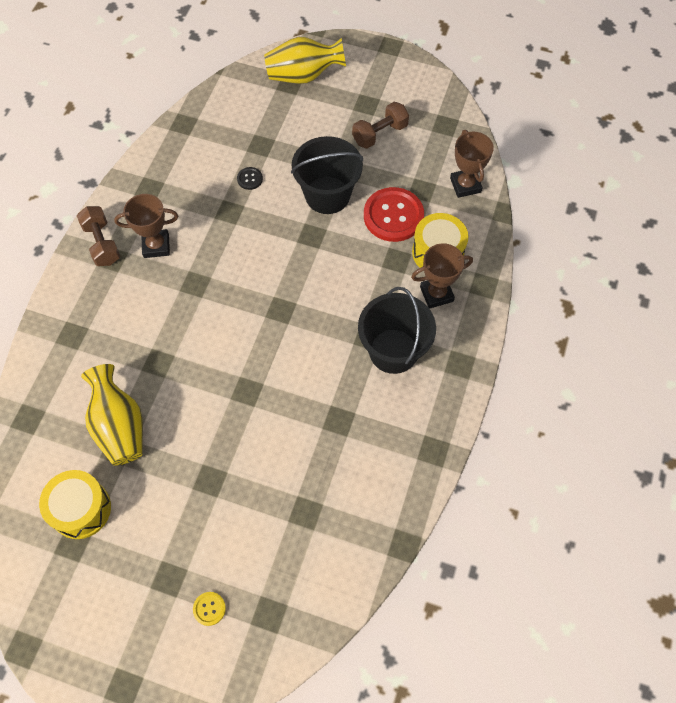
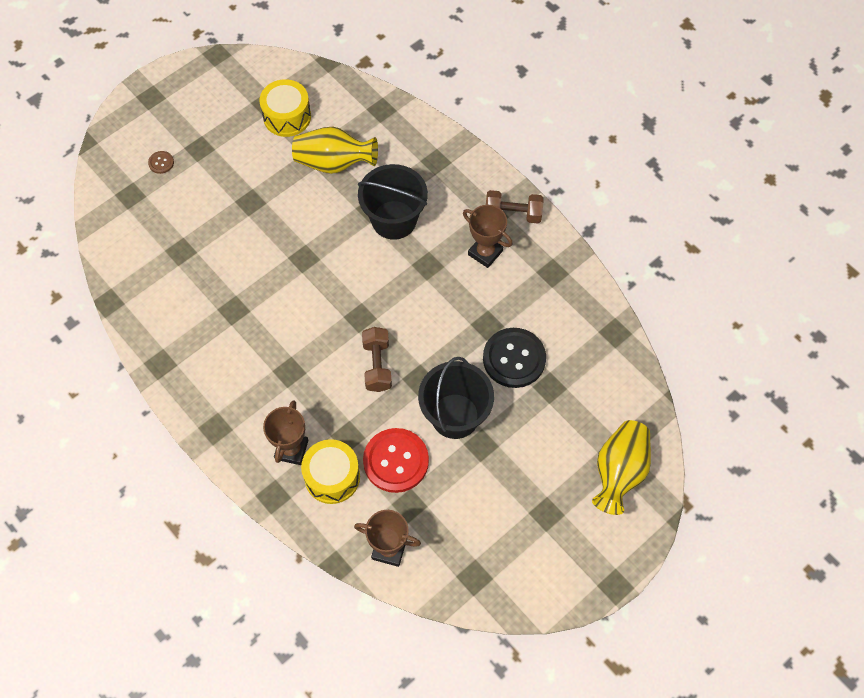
camera: 120 degrees right, 0 degrees up
(156, 246) = (485, 253): brown trophy -> brown trophy turned 75 degrees counterclockwise
(209, 609) = (161, 163): yellow button -> brown button
(250, 179) = (514, 359): black button -> black button, size x2.30
(380, 134) = (500, 505): brown dumbbell -> brown dumbbell (377, 365)
(393, 351) = (263, 383): black bucket -> black bucket (394, 220)

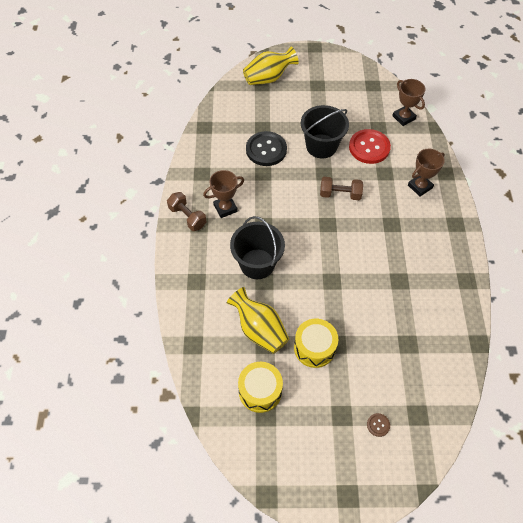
camera: 140 degrees left, 5 degrees down
(332, 477) = (407, 161): yellow drum -> yellow drum (314, 348)
(377, 365) = (340, 194): brown dumbbell -> brown dumbbell turned 60 degrees clockwise
(485, 253) = (225, 208): brown trophy -> brown trophy turned 75 degrees clockwise

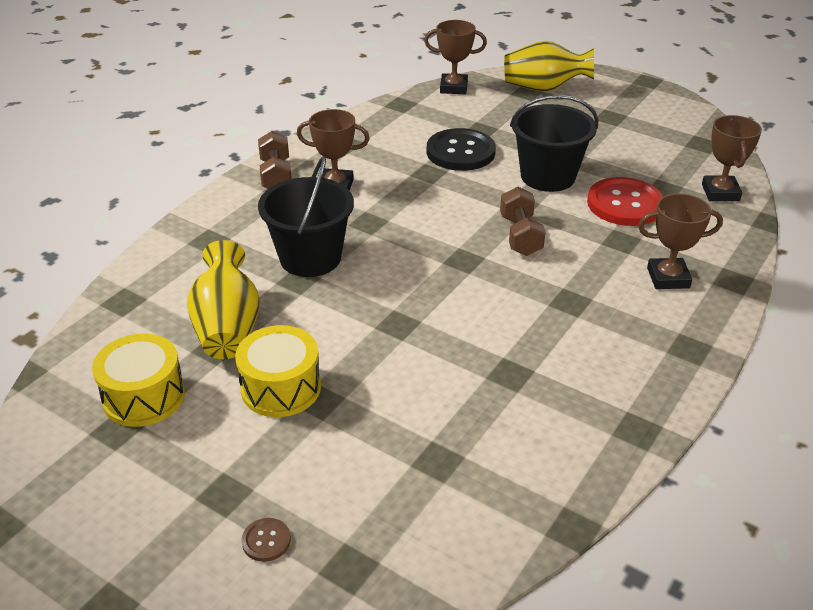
camera: 35 degrees right, 20 degrees down
(221, 100) = (453, 88): none -> brown trophy
(340, 194) = (520, 235): brown dumbbell -> brown dumbbell turned 45 degrees clockwise

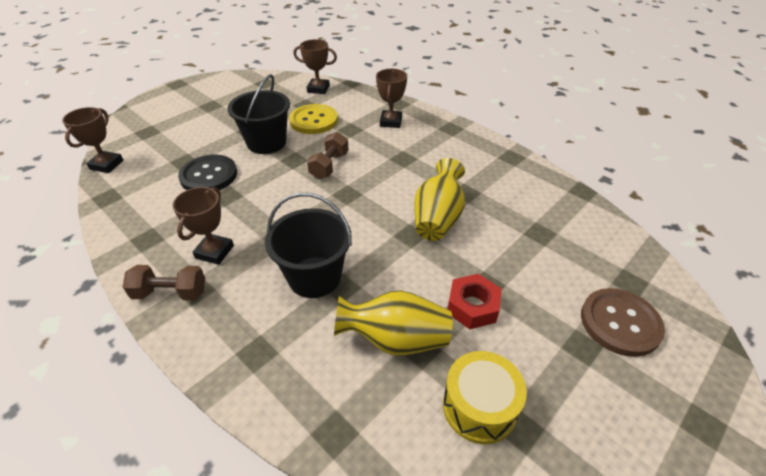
camera: 80 degrees left, 5 degrees up
(266, 541) = (620, 323): brown button -> brown button, size x2.30
(281, 388) = (472, 306): yellow drum -> red nut
(520, 235) = (329, 165): brown dumbbell -> brown dumbbell turned 75 degrees counterclockwise
(544, 88) = (149, 124): yellow vase -> yellow vase (437, 218)
(624, 204) = (313, 121): red button -> yellow button

